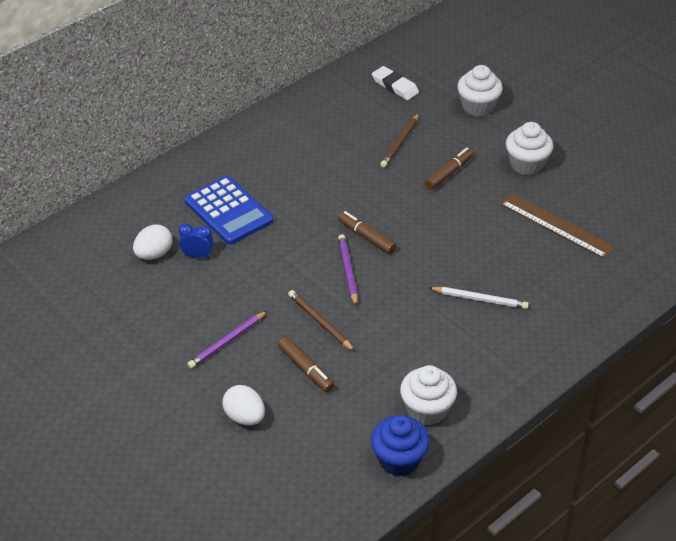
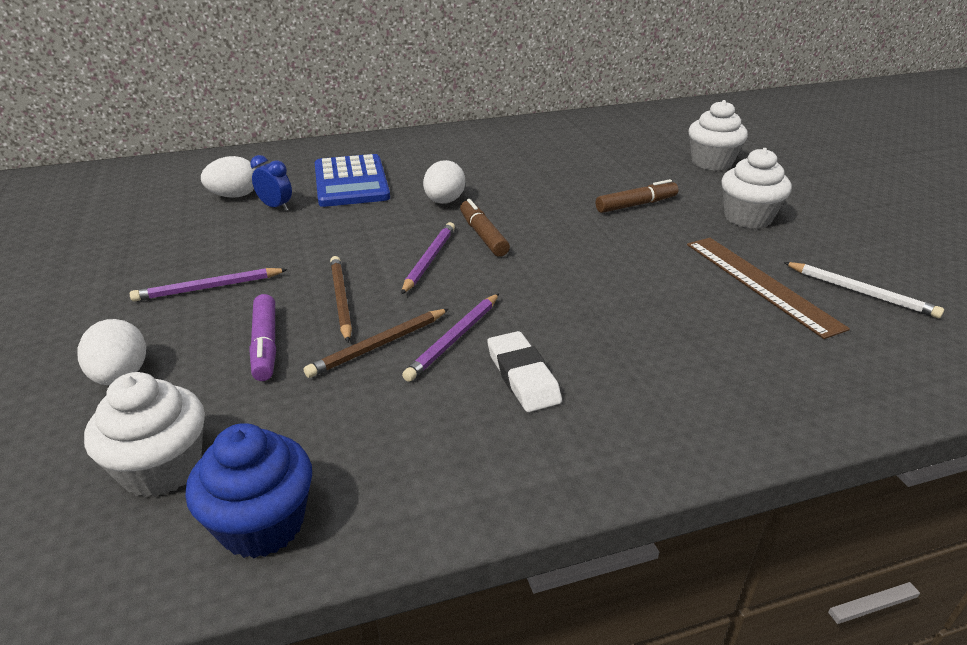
camera: 25 degrees right, 10 degrees down
(305, 369) = (265, 345): brown marker -> purple marker
(315, 211) = (444, 201): none -> white egg
(395, 86) = (623, 133): white eraser -> white eraser (523, 376)
(400, 142) = (595, 171): brown pencil -> brown pencil (378, 345)
(409, 327) = (454, 339): none -> purple pencil
(427, 410) = (382, 459): white cupcake -> white cupcake (162, 468)
(480, 299) = (586, 335): white pencil -> white pencil (860, 292)

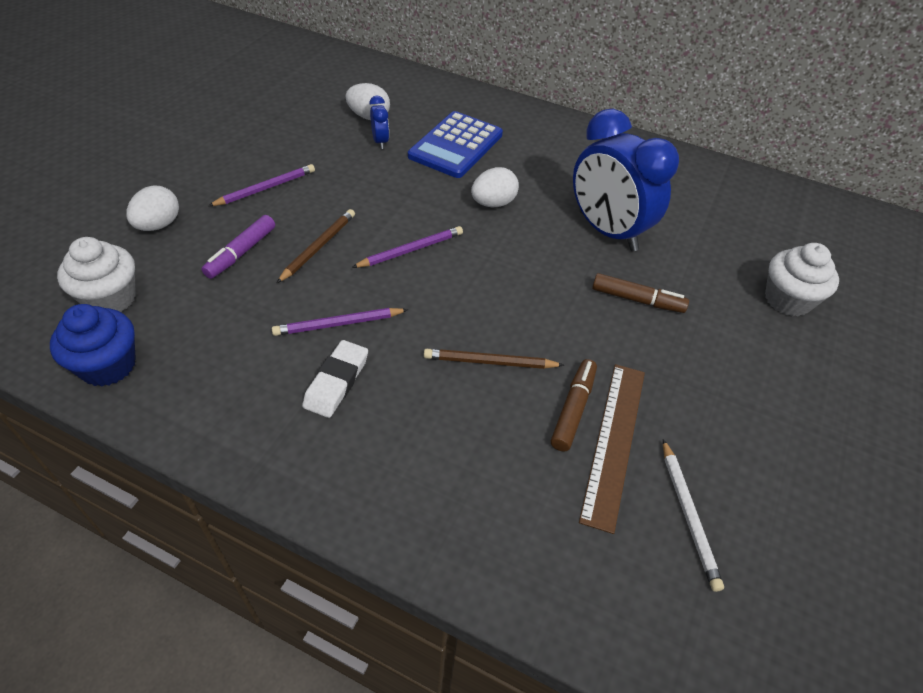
camera: 40 degrees right, 15 degrees up
(209, 288) = (265, 188): purple pencil -> purple pencil turned 120 degrees clockwise
(378, 345) = (293, 297): brown pencil -> brown pencil (490, 362)
(483, 235) = (475, 252): brown marker -> brown marker (573, 409)
(552, 179) = (607, 231): none -> blue clock
(748, 218) = (716, 377): white cupcake -> none

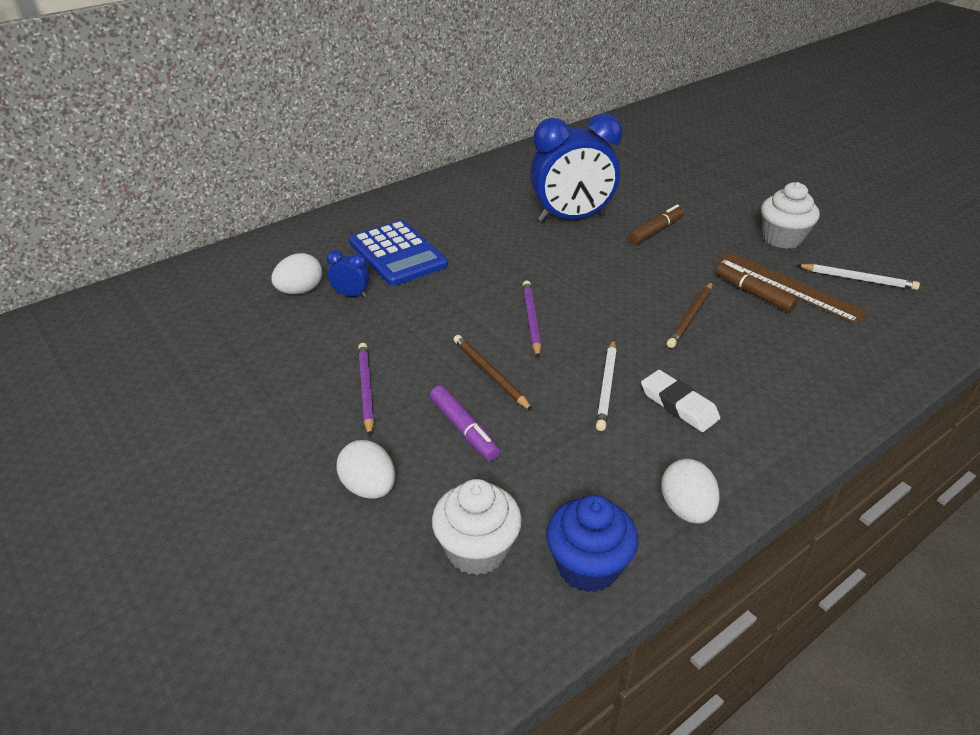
camera: 60 degrees left, 10 degrees down
(338, 324) = (606, 386): purple pencil -> white pencil
(493, 203) = (498, 259): white egg -> white egg (686, 509)
(787, 300) = (686, 177): white cupcake -> white cupcake (782, 238)

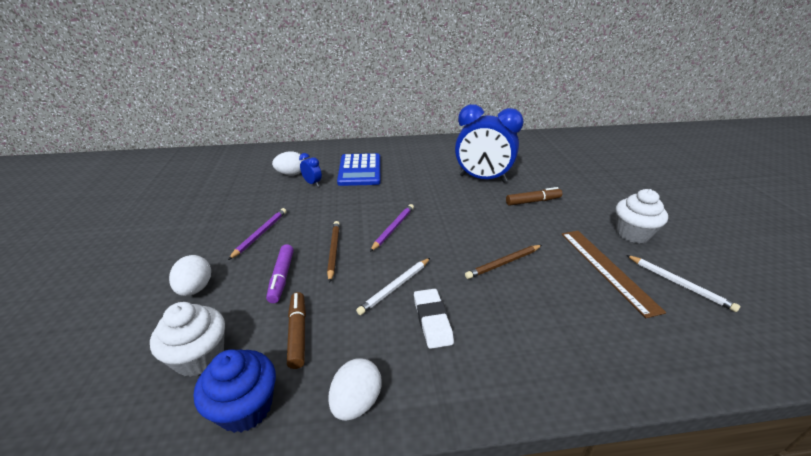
camera: 30 degrees right, 5 degrees down
(754, 294) = (570, 264): brown marker -> brown marker (298, 333)

